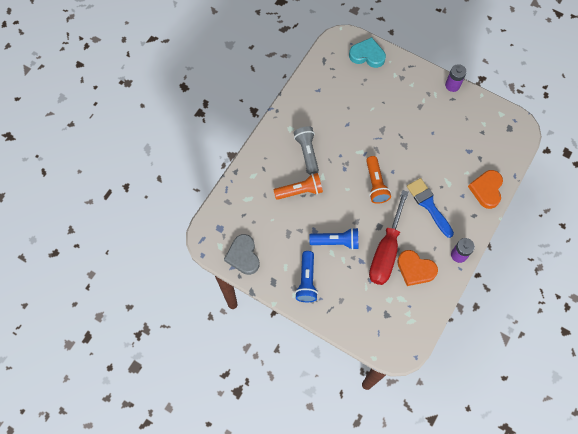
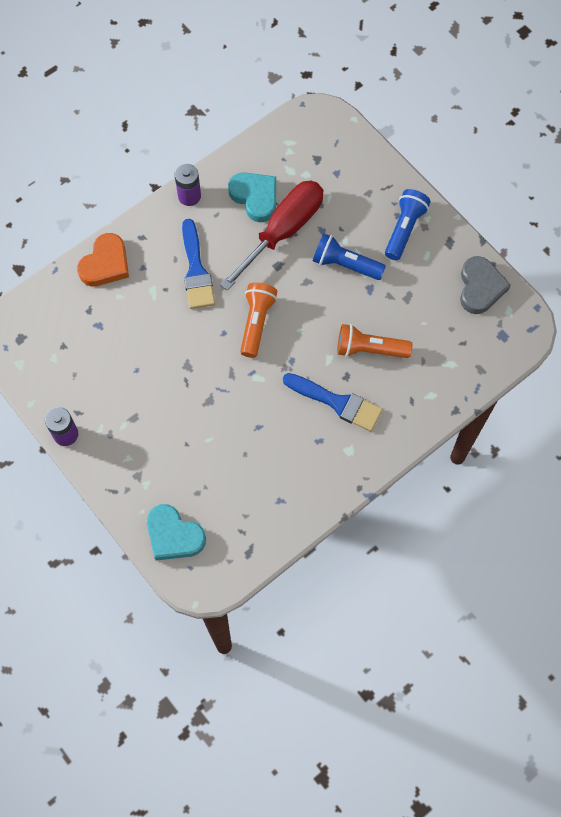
camera: 160 degrees left, 0 degrees up
(307, 152) = (337, 403): grey flashlight -> blue brush
(415, 269) = (255, 197): orange heart -> turquoise heart

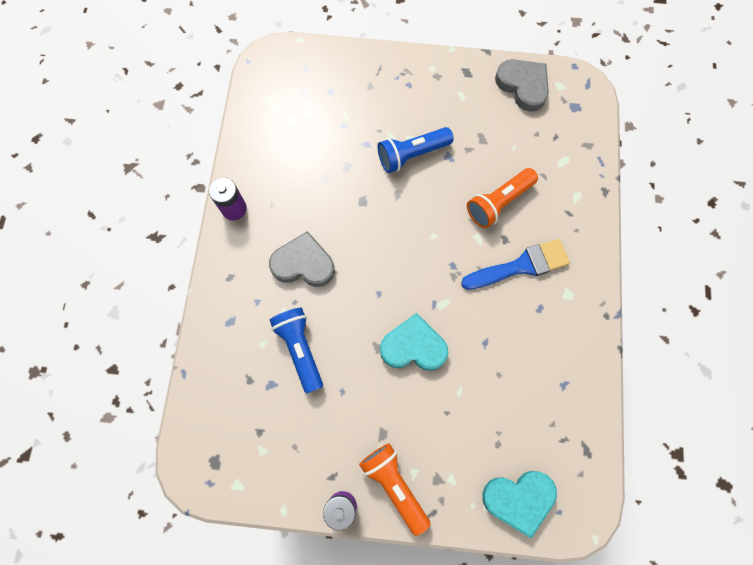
camera: 45 degrees left, 5 degrees up
(105, 264) = (222, 327): orange heart -> none
(196, 270) = (303, 263): blue brush -> grey heart
(255, 197) = (288, 164): turquoise heart -> turquoise heart (413, 346)
(256, 323) = (395, 261): orange flashlight -> orange flashlight (394, 485)
(283, 231) = (338, 171): red screwdriver -> none
(404, 229) = (425, 90): blue flashlight -> blue flashlight (300, 349)

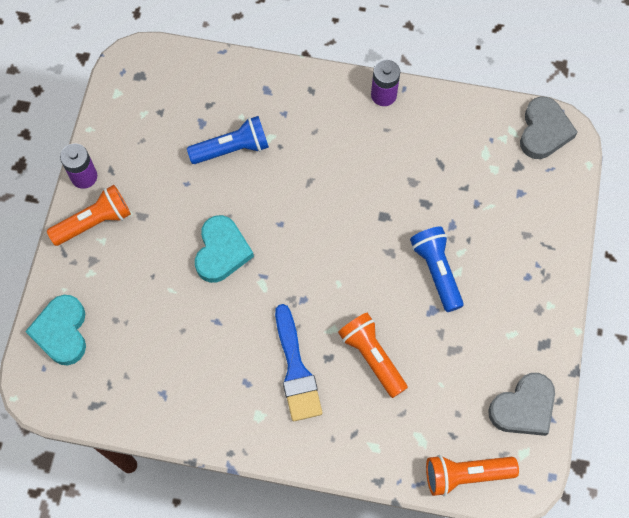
camera: 95 degrees right, 5 degrees down
(303, 263) = (319, 156): grey heart -> grey heart (544, 131)
(586, 126) = (465, 475): none -> orange flashlight

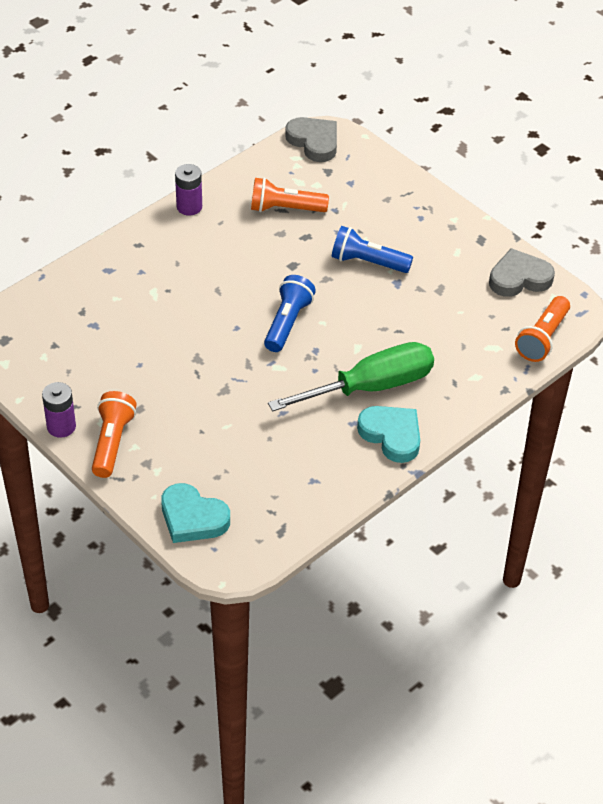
camera: 55 degrees left, 20 degrees down
(221, 251) = (224, 376): turquoise heart -> turquoise heart (391, 435)
(232, 149) = (139, 319): blue flashlight -> blue flashlight (287, 323)
(296, 370) = (371, 387): blue brush -> green screwdriver
(372, 357) = (402, 337): orange flashlight -> orange flashlight (285, 209)
(523, 407) = (519, 278): grey heart -> grey heart turned 105 degrees counterclockwise

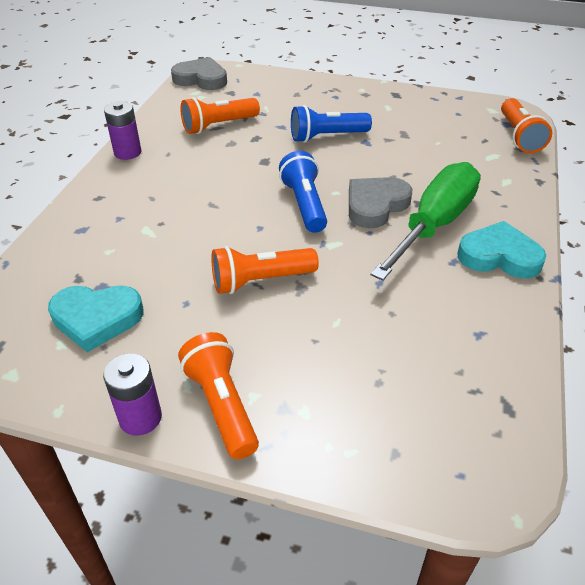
camera: 30 degrees left, 5 degrees down
(192, 518) = (399, 449): turquoise heart -> turquoise heart (96, 319)
(201, 372) = (260, 281): none -> orange flashlight
(519, 278) = (453, 107): grey heart -> grey heart (375, 205)

